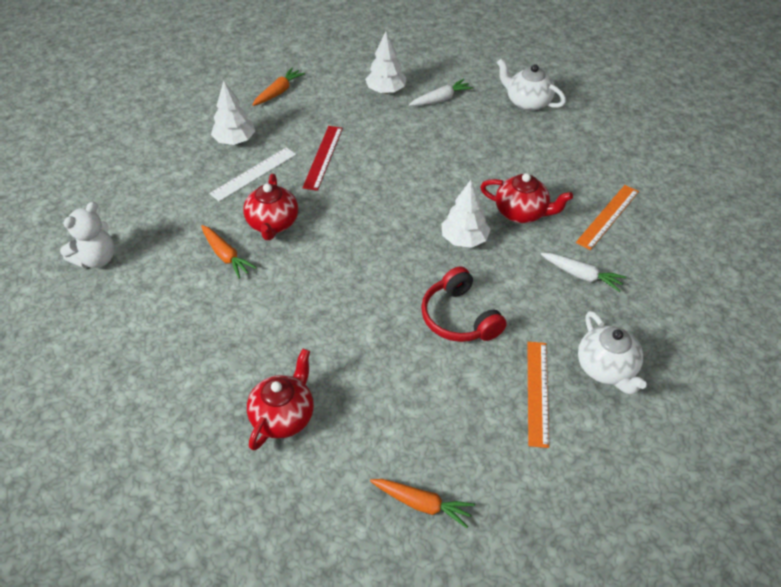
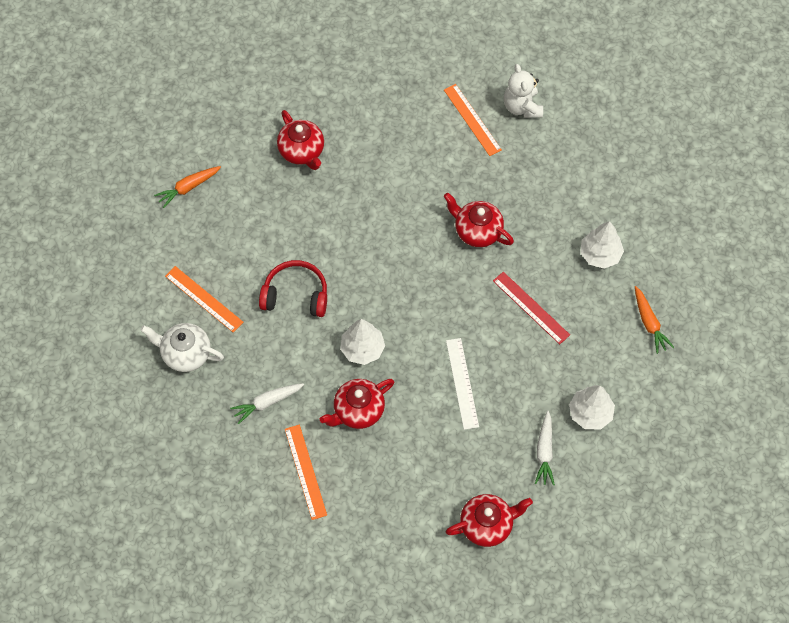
camera: 125 degrees right, 15 degrees up
(138, 289) = (472, 119): none -> orange ruler
(226, 256) = (465, 185): orange carrot -> none
(254, 174) = (546, 247): white ruler -> white ruler (462, 383)
(527, 102) = (487, 524): white teapot -> red teapot

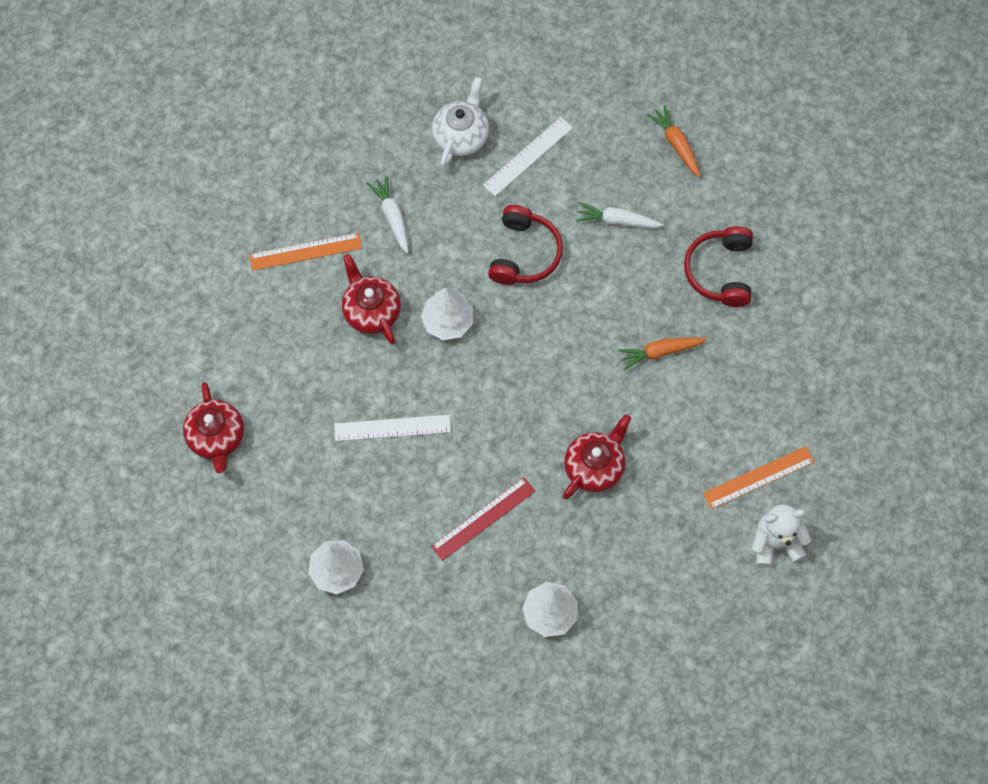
camera: 95 degrees right, 5 degrees up
(204, 299) = (528, 156): orange ruler -> white ruler
(302, 151) = (720, 271): red teapot -> red headphones
(544, 451) = (295, 511): white carrot -> white carrot (617, 221)
(649, 323) = (449, 660): orange carrot -> orange carrot (660, 352)

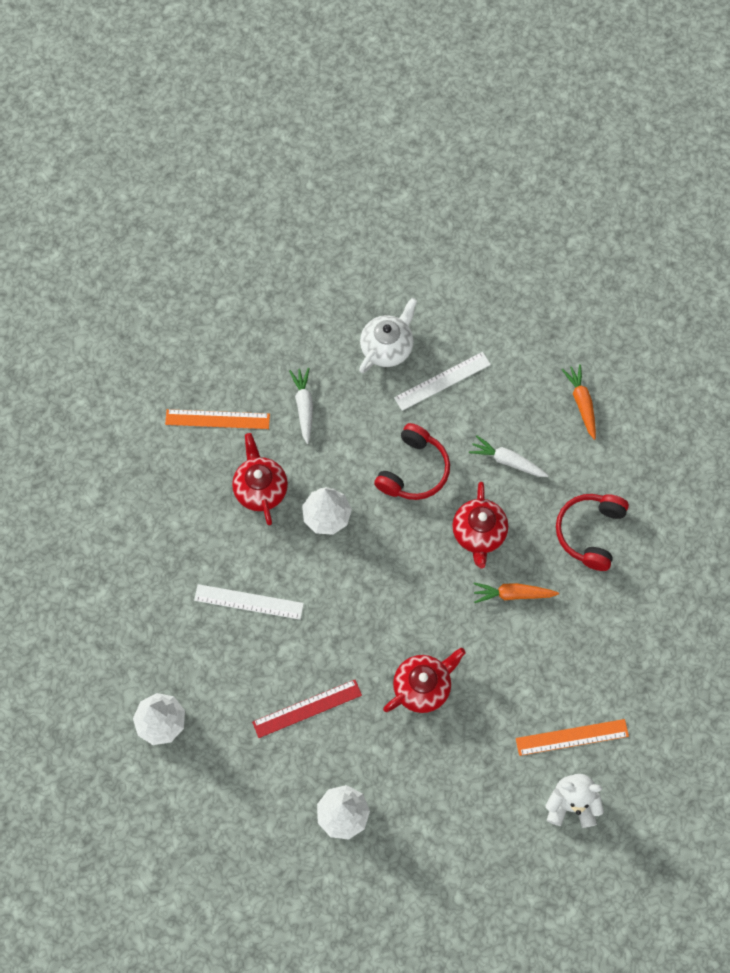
camera: 15 degrees right, 0 degrees up
(217, 437) = (90, 569): red teapot -> red teapot (479, 533)

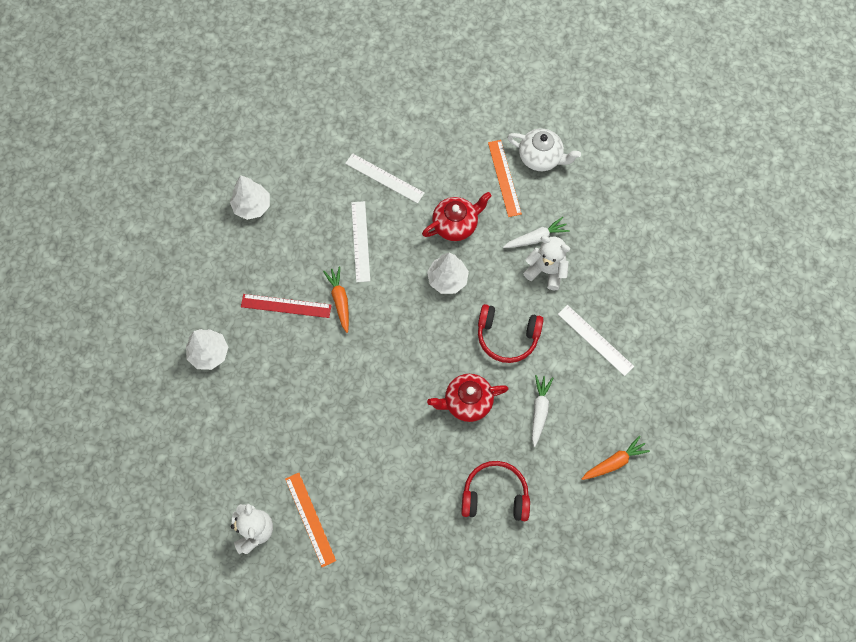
camera: 75 degrees right, 0 degrees up
(174, 554) = (384, 178): none -> white ruler
(307, 708) = (286, 306): red ruler -> red ruler turned 45 degrees counterclockwise
(347, 407) = (546, 271): none -> white teddy bear
(387, 347) = (611, 288): white teapot -> white teapot (541, 157)
(423, 686) = (324, 388): red teapot -> none
(513, 594) = (421, 442): orange carrot -> orange carrot (340, 300)

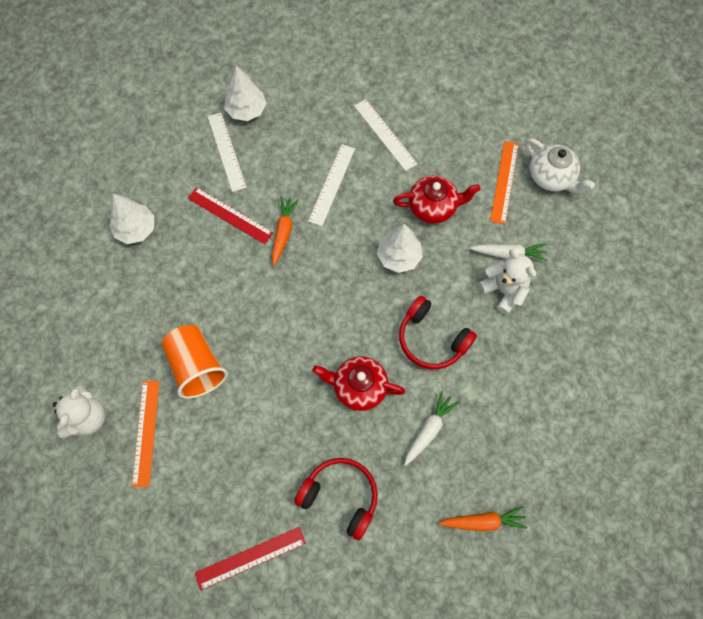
camera: 25 degrees right, 0 degrees up
(324, 446) = (197, 366): none -> orange cup
(447, 576) = (250, 557): none -> red ruler
(595, 340) = (522, 383): white ruler -> white ruler (226, 151)

